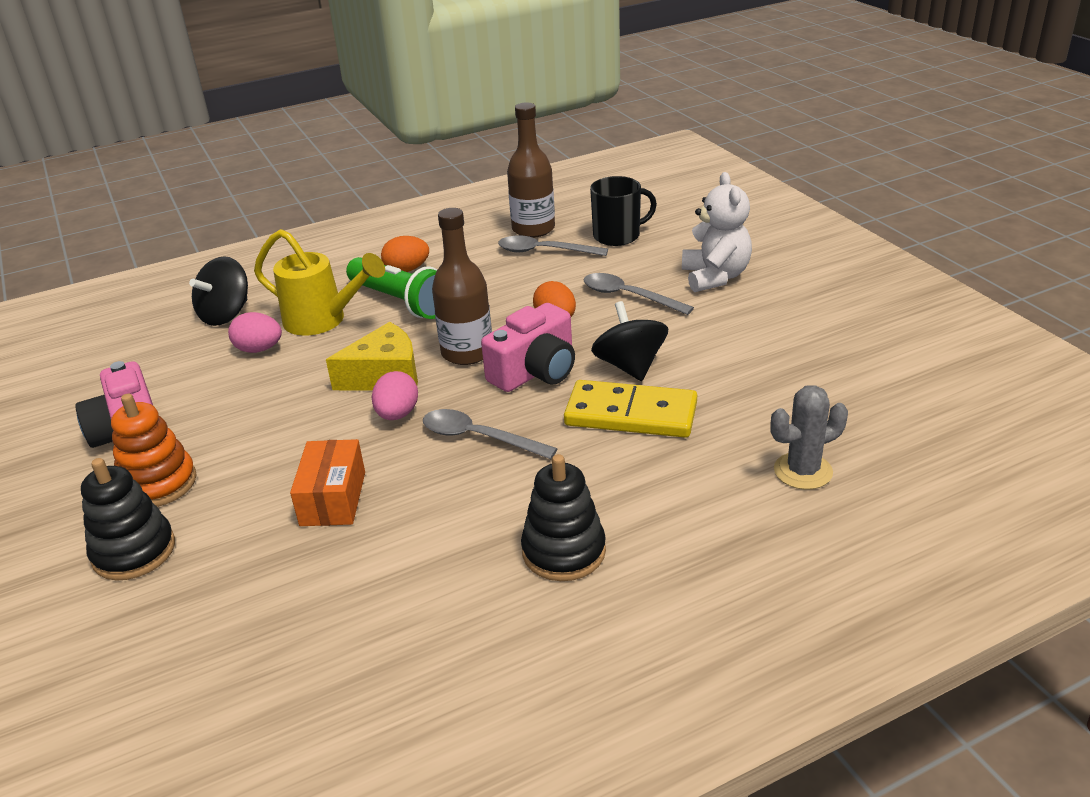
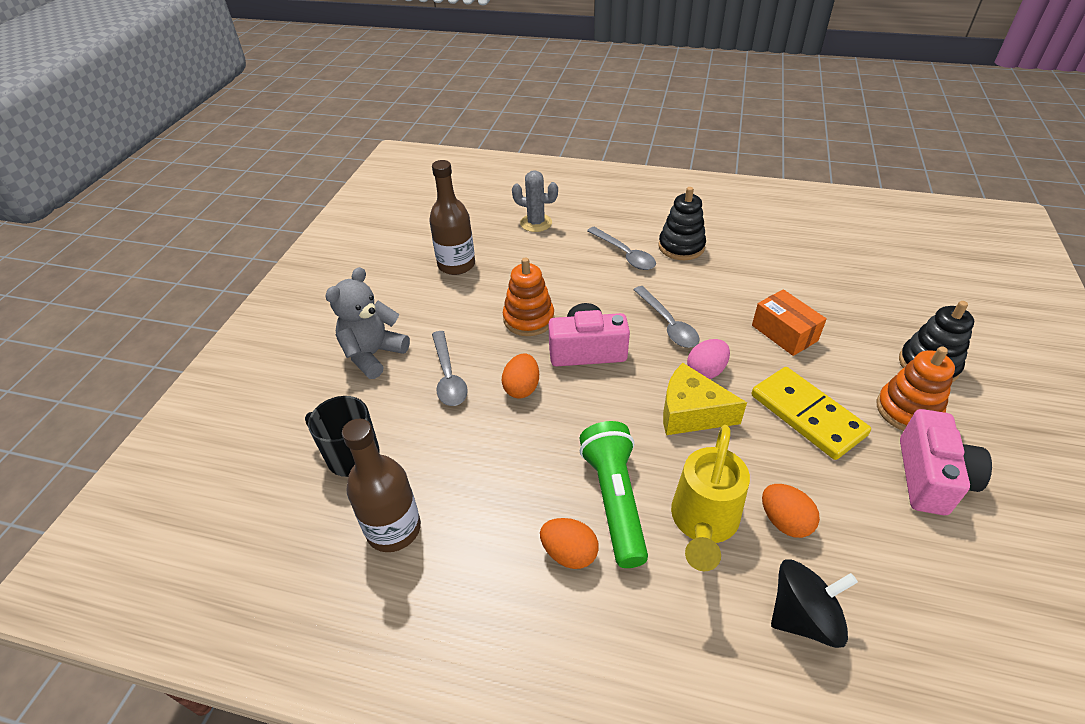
camera: 140 degrees left, 10 degrees up
(259, 349) = (784, 521): pink egg -> orange egg
(323, 321) = (703, 524): yellow watering can -> yellow watering can turned 135 degrees counterclockwise
(333, 498) = (784, 333): orange box -> orange box turned 75 degrees counterclockwise
(467, 352) = (614, 397): brown bottle -> brown bottle (456, 265)
(544, 251) = (429, 481): grey spoon -> grey spoon (624, 254)
(630, 366) = (528, 319): black spinning top -> orange stacking toy
(631, 414) = (569, 290): yellow domino -> yellow domino (807, 415)
(715, 277) = (373, 354): white teddy bear -> grey teddy bear

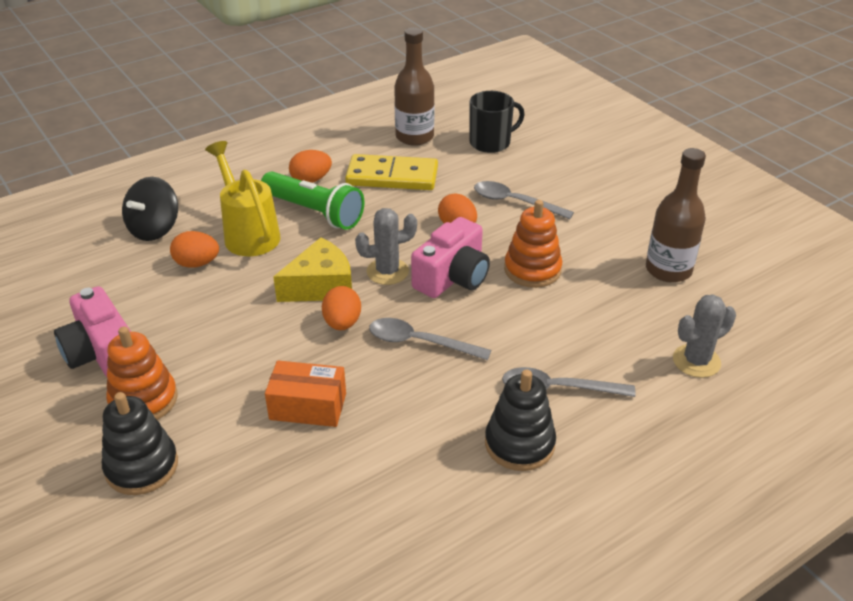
camera: 130 degrees right, 5 degrees down
(373, 354) = (584, 182): grey teddy bear -> none
(626, 388) = (387, 271): none -> grey cactus
(706, 371) = (342, 323): pink egg -> orange egg
(807, 415) = (229, 340): yellow domino -> yellow domino (392, 176)

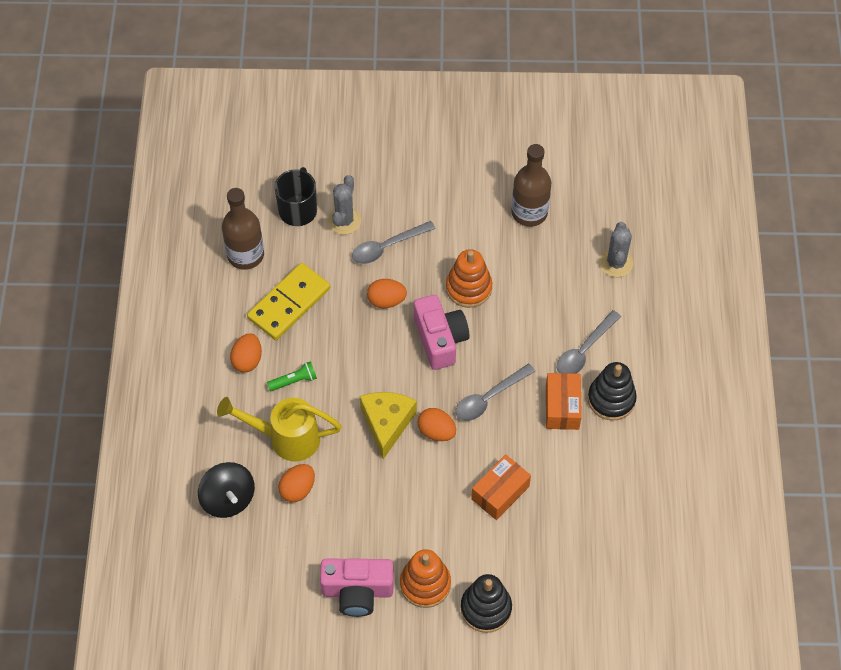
camera: 55 degrees left, 20 degrees up
(314, 212) = (294, 381): green flashlight -> green flashlight, size x0.49
(387, 271) = (403, 374): grey cactus -> grey cactus (344, 221)
(466, 405) = (562, 407): none -> orange box

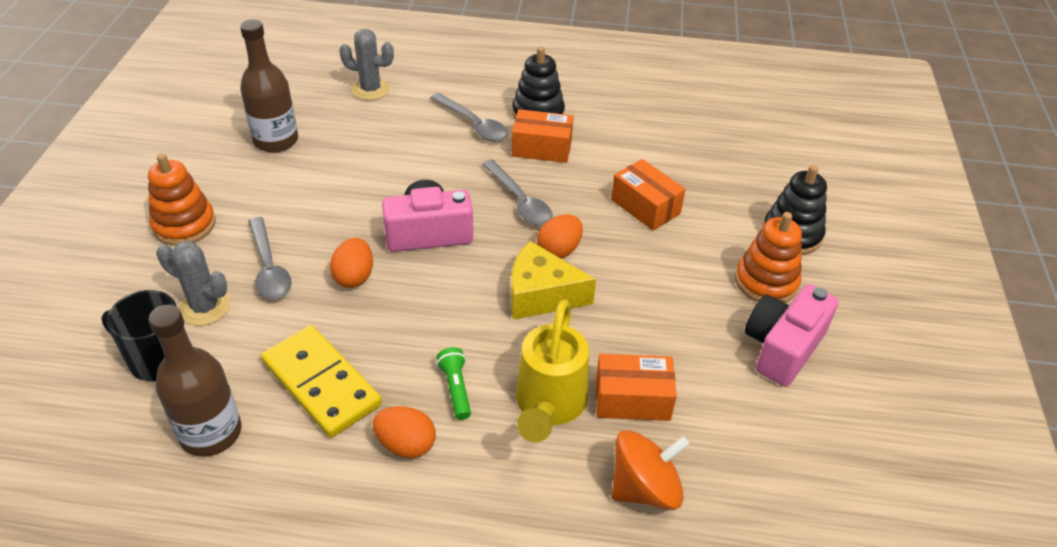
camera: 85 degrees left, 15 degrees down
(228, 499) = (644, 488): black spinning top -> orange spinning top
(298, 489) = (632, 399): orange egg -> orange box
(357, 591) = (782, 347): pink camera -> pink camera turned 150 degrees counterclockwise
(468, 288) = (362, 200): orange stacking toy -> orange stacking toy (184, 225)

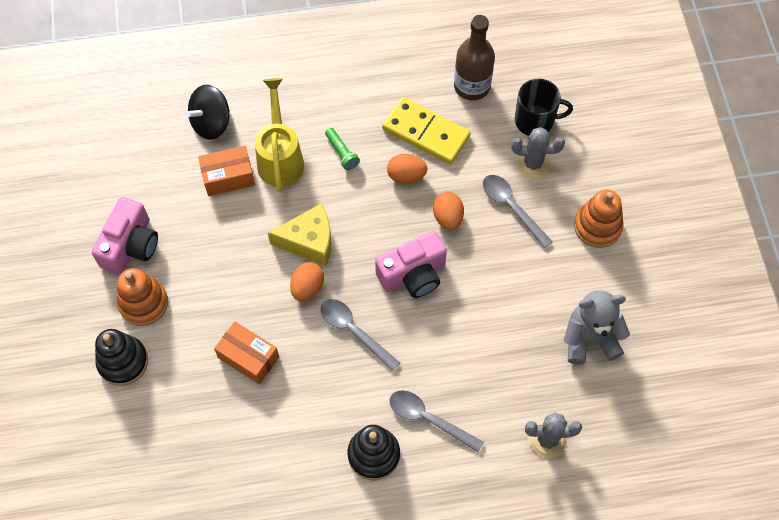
camera: 165 degrees right, 20 degrees up
(276, 141) = (589, 339): brown bottle -> grey teddy bear
(406, 445) = (357, 110): orange egg -> orange egg (406, 176)
(542, 148) = (355, 405): orange box -> none
(644, 488) = (211, 123): orange spinning top -> black spinning top

